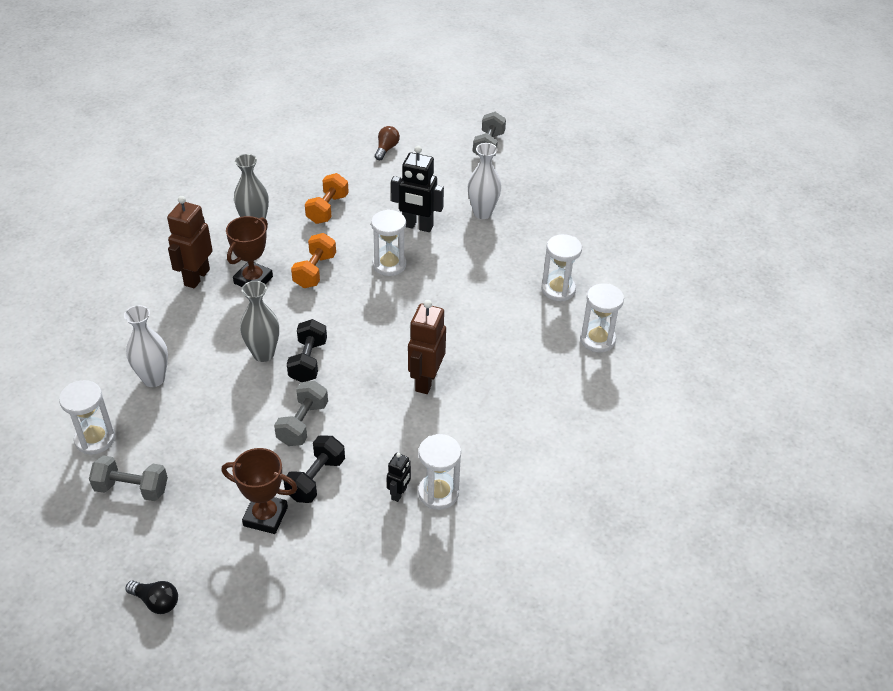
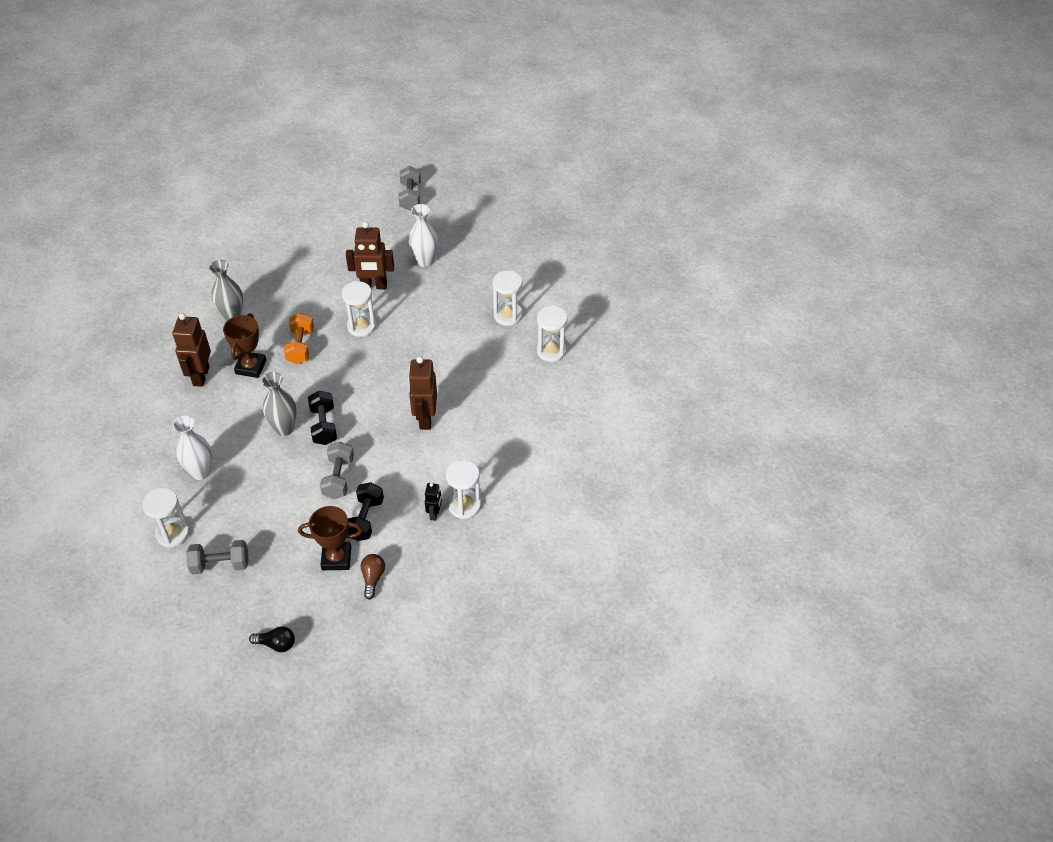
camera: 15 degrees left, 5 degrees up
(327, 209) = (291, 288): orange dumbbell -> none
(386, 149) = (322, 219): brown light bulb -> brown light bulb (373, 578)
(417, 226) = (374, 286): black robot -> brown robot

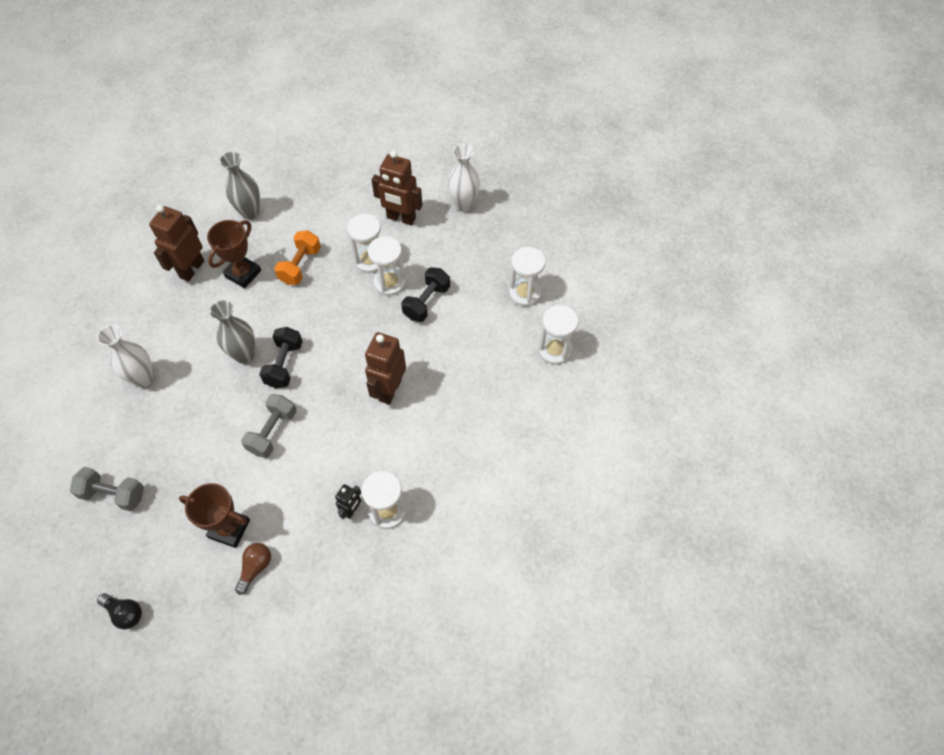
camera: 20 degrees right, 10 degrees up
(173, 533) = (85, 441): white hourglass -> white hourglass (389, 283)
(365, 519) = (278, 491): black dumbbell -> black dumbbell (426, 302)
(410, 197) = (479, 128): grey dumbbell -> none

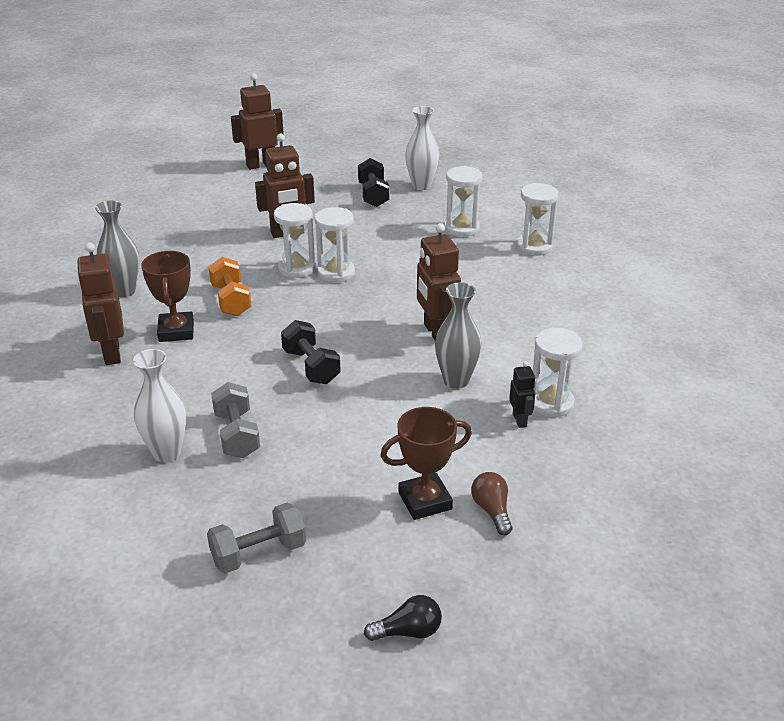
camera: 40 degrees left, 25 degrees down
(244, 355) = (259, 381): grey vase -> grey vase (456, 380)
(272, 432) = (367, 414): grey dumbbell -> grey dumbbell (237, 435)
(426, 302) = (387, 269): black dumbbell -> black dumbbell (373, 195)
(460, 126) = (261, 165): none -> brown robot
(464, 205) = (333, 204): white vase -> white vase (421, 186)

